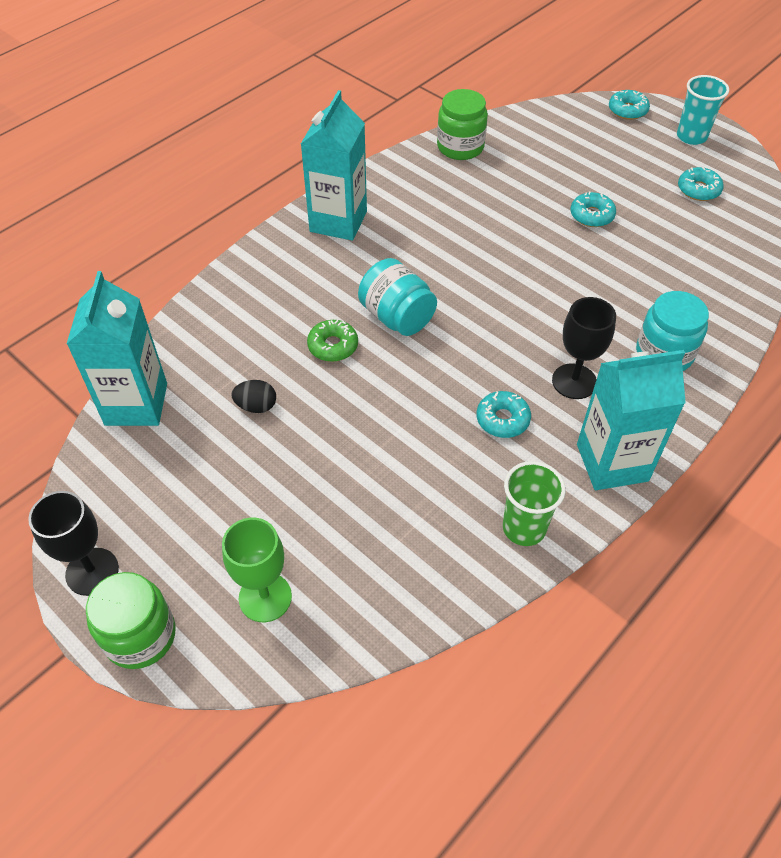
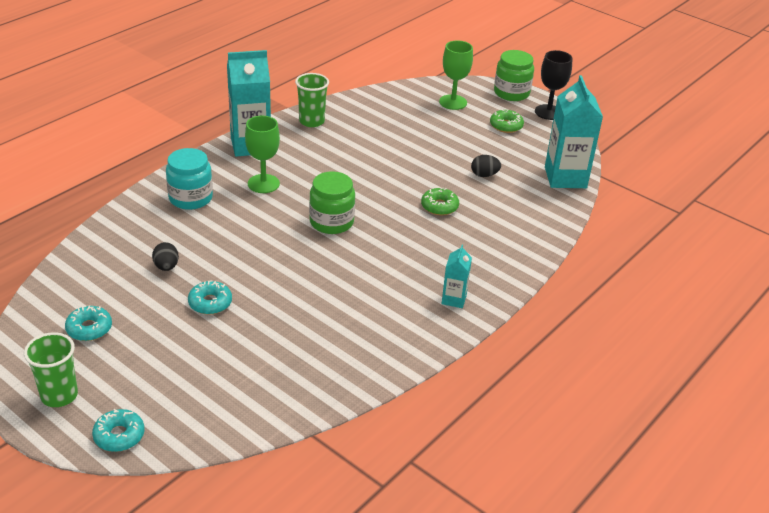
camera: 175 degrees right, 15 degrees down
(186, 527) = (506, 126): none -> green donut
(338, 221) = (454, 299): turquoise carton -> turquoise carton, size x0.50
(397, 317) = (393, 224): turquoise jar -> none
(460, 147) = (333, 382): green jar -> green jar (331, 222)
(502, 419) = (317, 165): turquoise donut -> none
(574, 381) = (263, 184): black goblet -> green goblet
(653, 255) = (166, 267): none -> black egg
(691, 136) = (59, 395): turquoise cup -> green cup

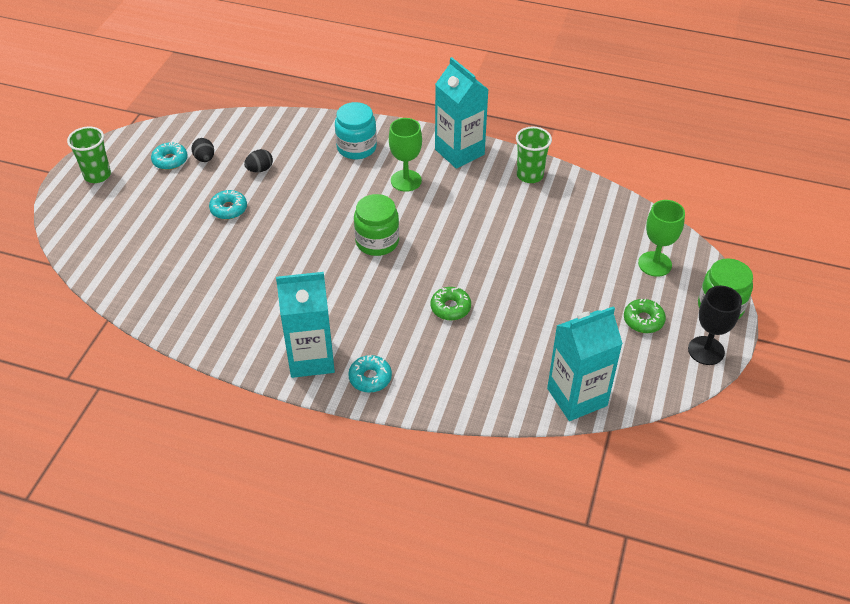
camera: 70 degrees right, 10 degrees up
(119, 435) = (69, 218): turquoise donut -> turquoise donut (370, 378)
(454, 299) = (311, 358): turquoise carton -> turquoise carton, size x1.99
(484, 175) = (531, 327): black egg -> black egg (205, 158)

